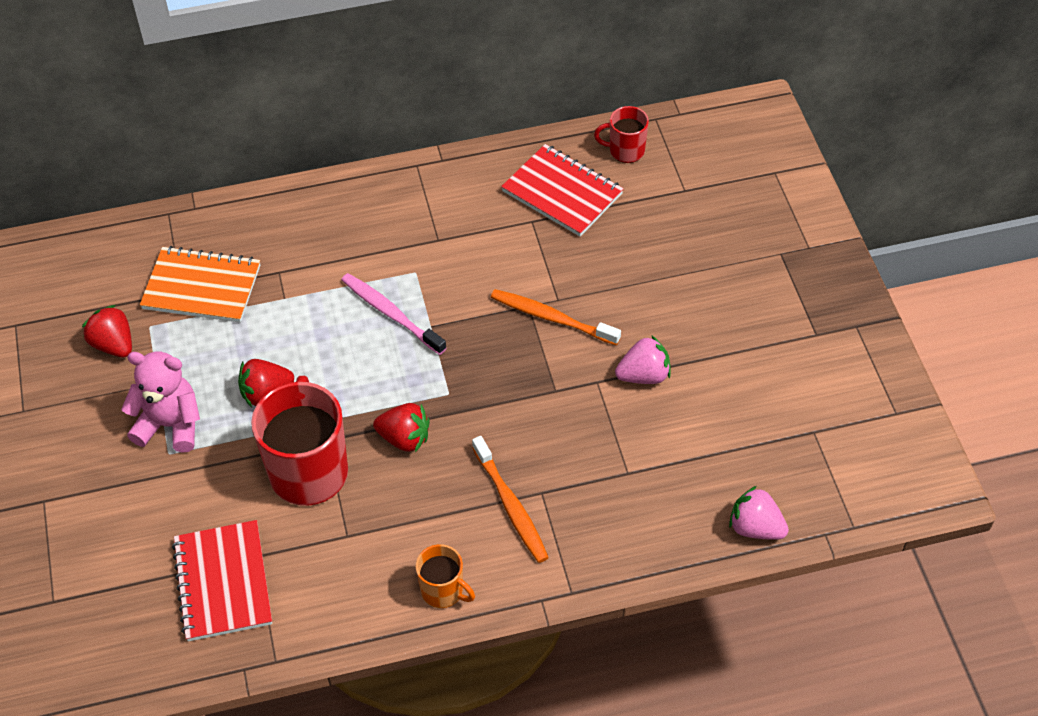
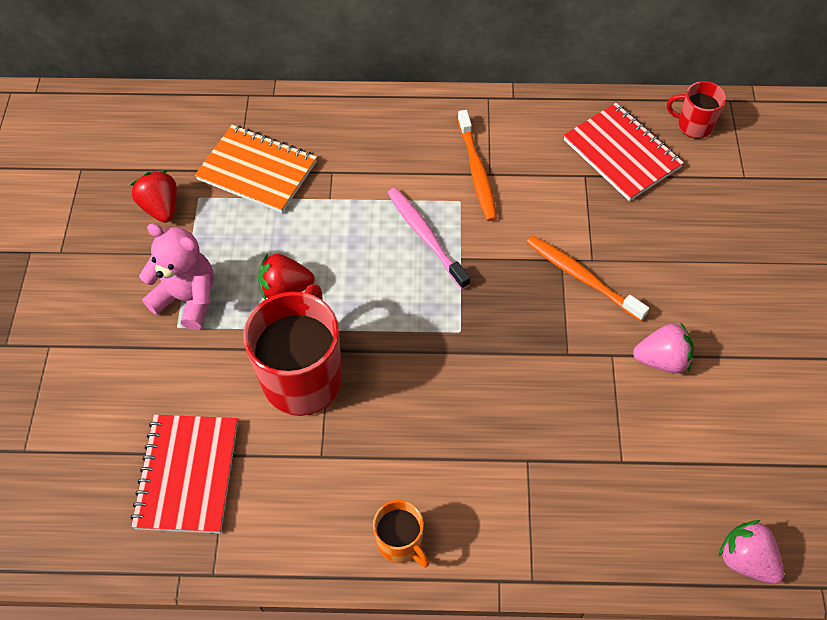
camera: 15 degrees right, 5 degrees up
(404, 438) = (405, 367): red strawberry -> none
(510, 505) = (492, 466): orange toothbrush -> orange toothbrush (476, 171)

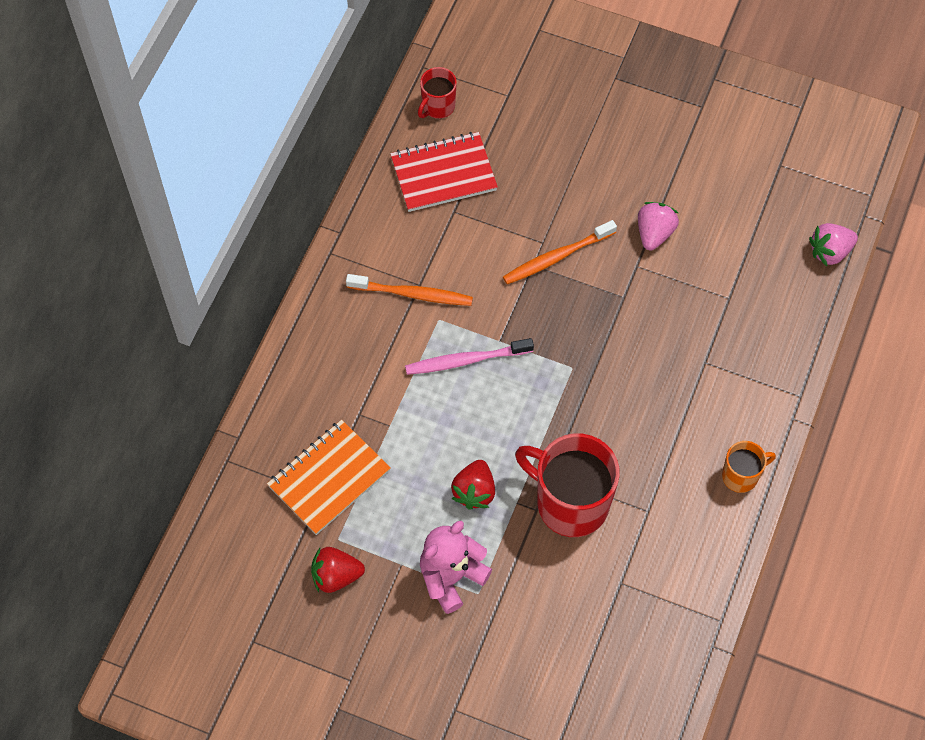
camera: 70 degrees left, 5 degrees up
(187, 474) = (627, 619): red notebook -> none

